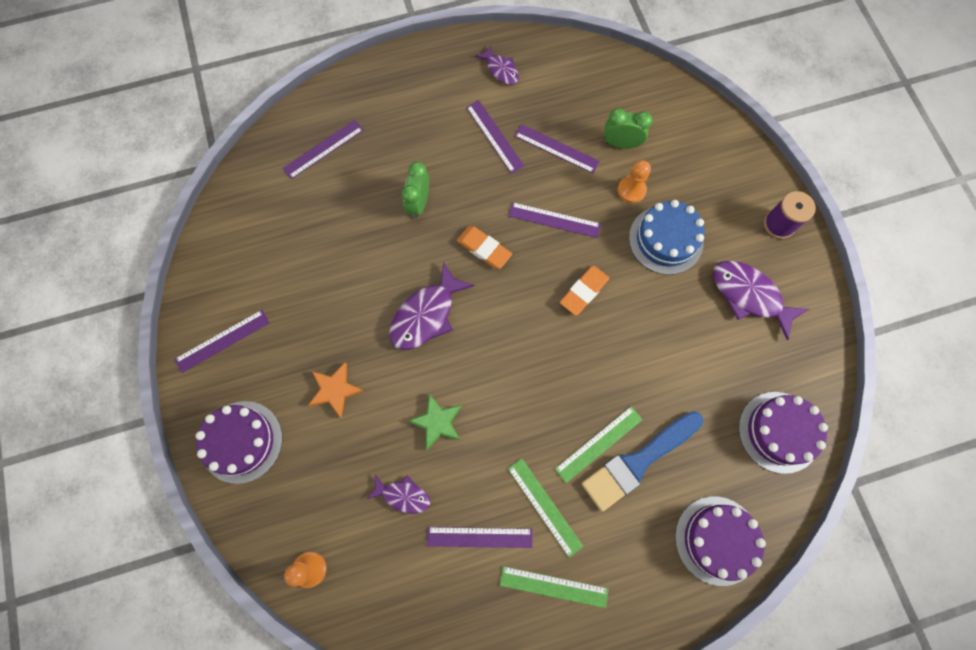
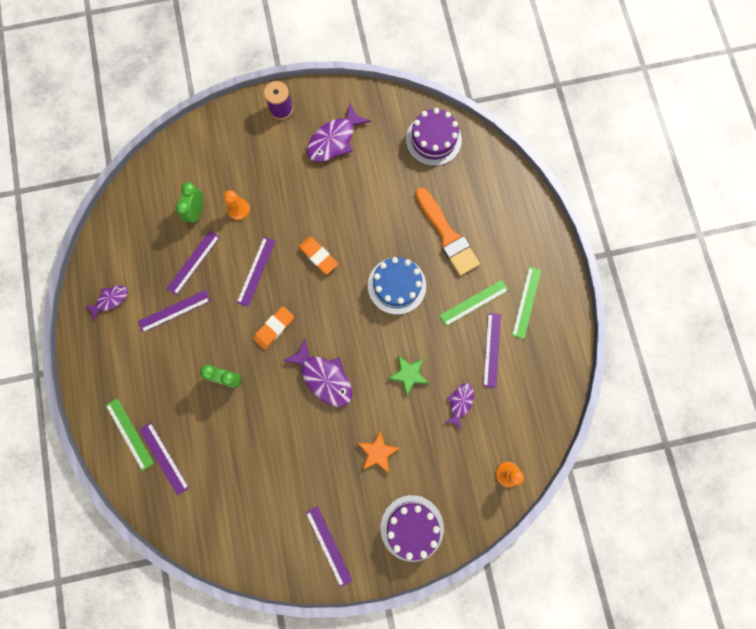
camera: 85 degrees left, 5 degrees up
(598, 443) = (433, 260): green ruler -> green ruler (129, 434)
(638, 462) = (447, 235): blue brush -> orange brush
(666, 240) = (283, 191): blue cake -> blue cake (396, 285)
(717, 540) = (501, 192): purple cake -> none

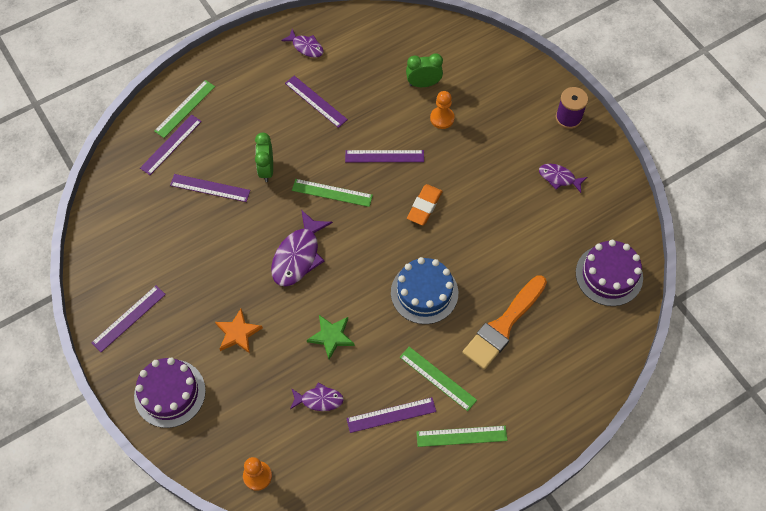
camera: 70 degrees right, 15 degrees down
(193, 262) = (370, 100): purple ruler -> purple ruler (210, 188)
(274, 328) = (332, 192): orange eraser -> green ruler
(334, 140) = (559, 178): purple fish -> purple fish, size x0.58

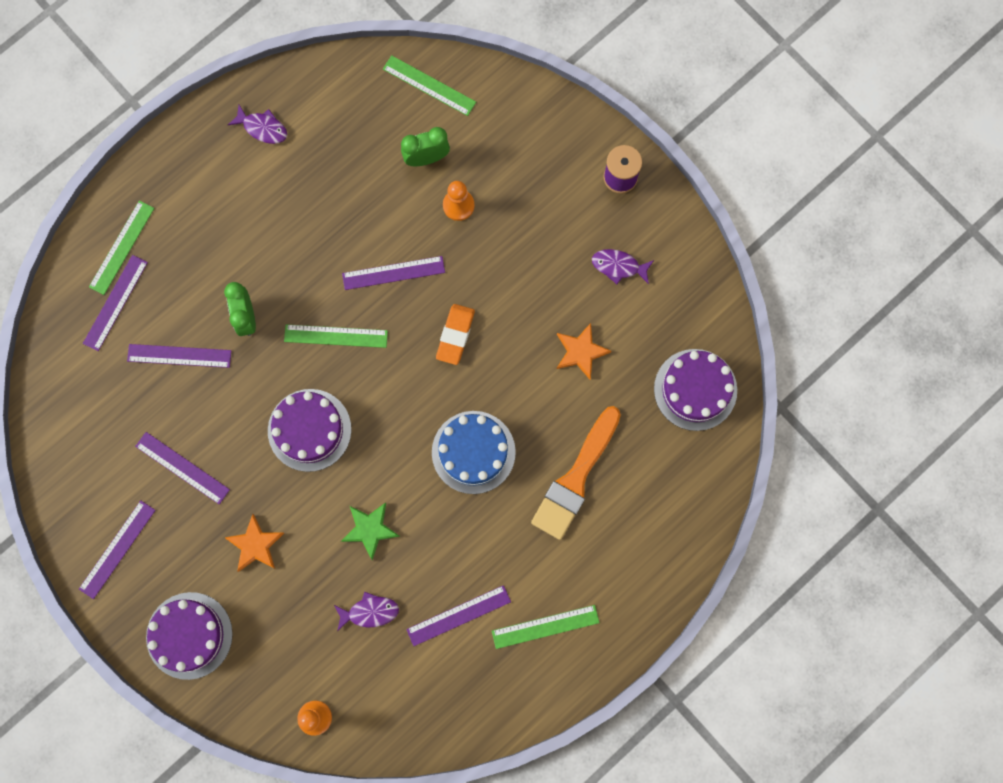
camera: 10 degrees left, 15 degrees up
(298, 256) = (309, 430): purple fish -> purple cake
(315, 101) = (290, 208): purple ruler -> purple ruler (182, 468)
(437, 378) = (506, 560): green ruler -> green ruler (429, 86)
(521, 233) = (581, 352): none -> orange star

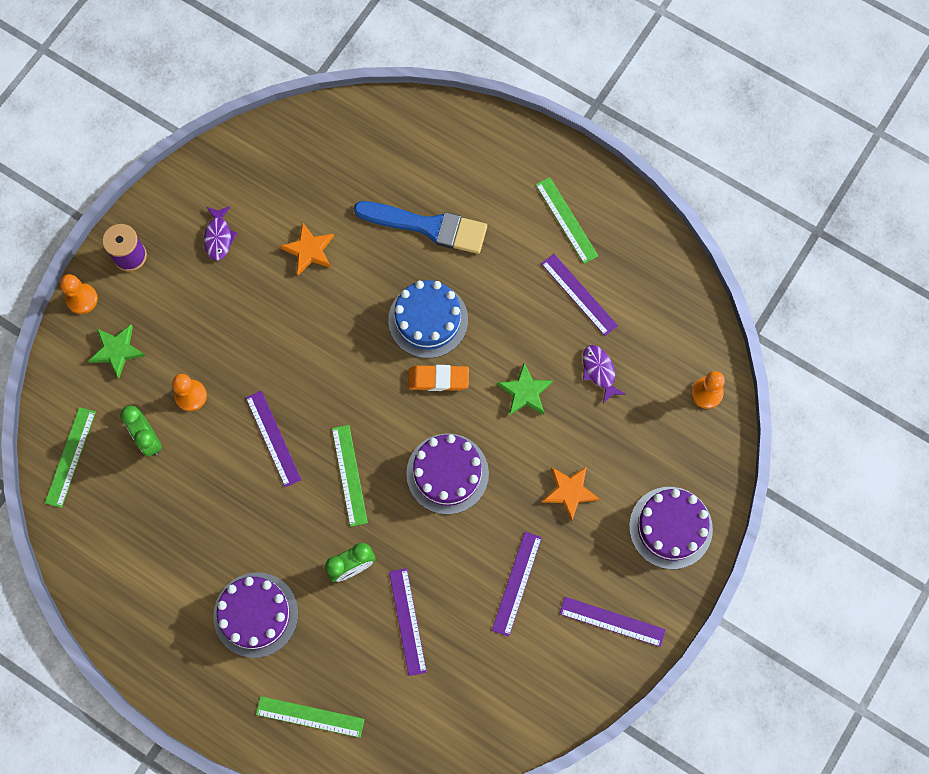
camera: 105 degrees left, 5 degrees down
(115, 303) = (369, 704): purple ruler -> none
(262, 128) = (150, 610): purple fish -> none
(455, 335) = (321, 365): orange eraser -> orange eraser (438, 379)
(523, 146) = (117, 351): none -> green star
(575, 478) = (428, 226): orange brush -> blue brush
(586, 124) = (82, 299): none -> orange pawn
(695, 389) = (320, 146): purple cake -> purple cake (256, 614)

